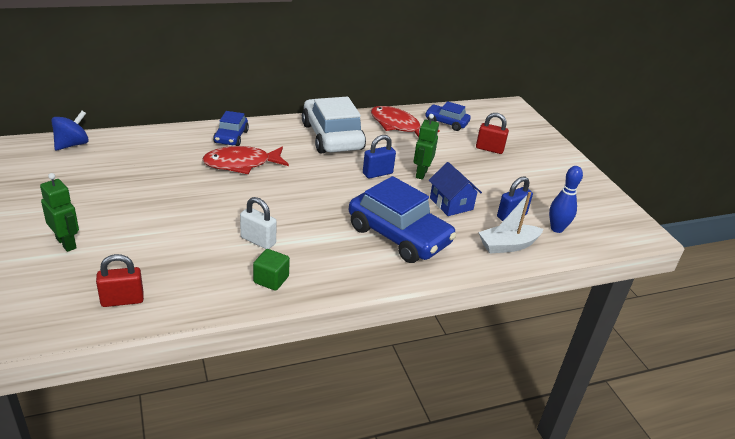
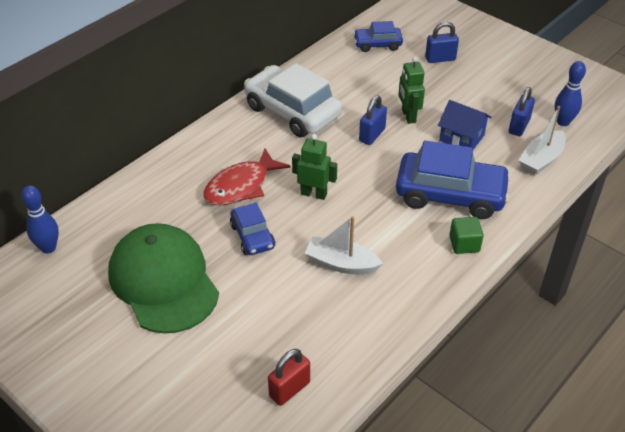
camera: 25 degrees left, 10 degrees up
(66, 243) = (174, 361): green robot -> green robot (314, 194)
(72, 144) = (48, 248): blue spinning top -> blue bowling pin
(120, 194) = (163, 281): none -> green cap
(231, 137) = (198, 158): blue car -> blue car (252, 236)
(258, 241) = (341, 263): white padlock -> white boat
(271, 280) = (391, 297): green cube -> green cube (464, 244)
(398, 126) = (339, 69): red fish -> none
(489, 149) = (440, 59): red padlock -> blue padlock

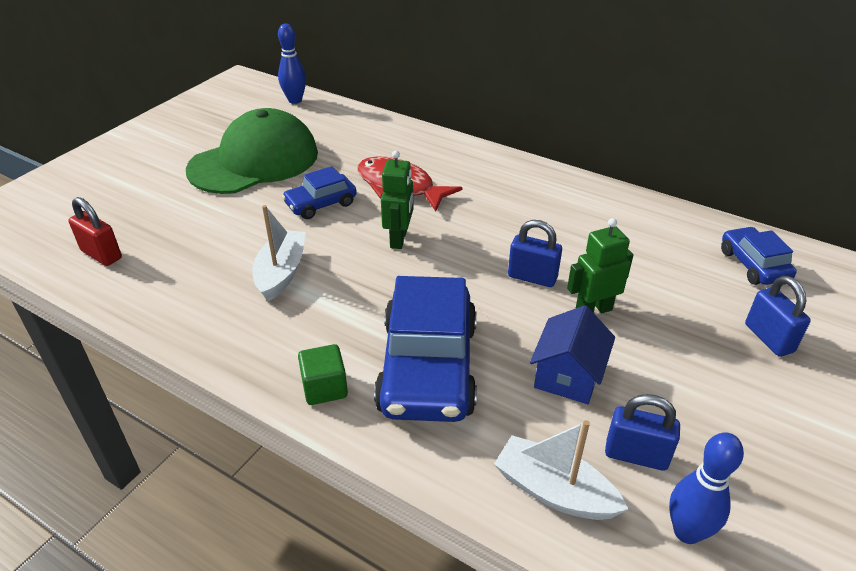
camera: 80 degrees right, 5 degrees down
(292, 111) = (549, 205): white car -> none

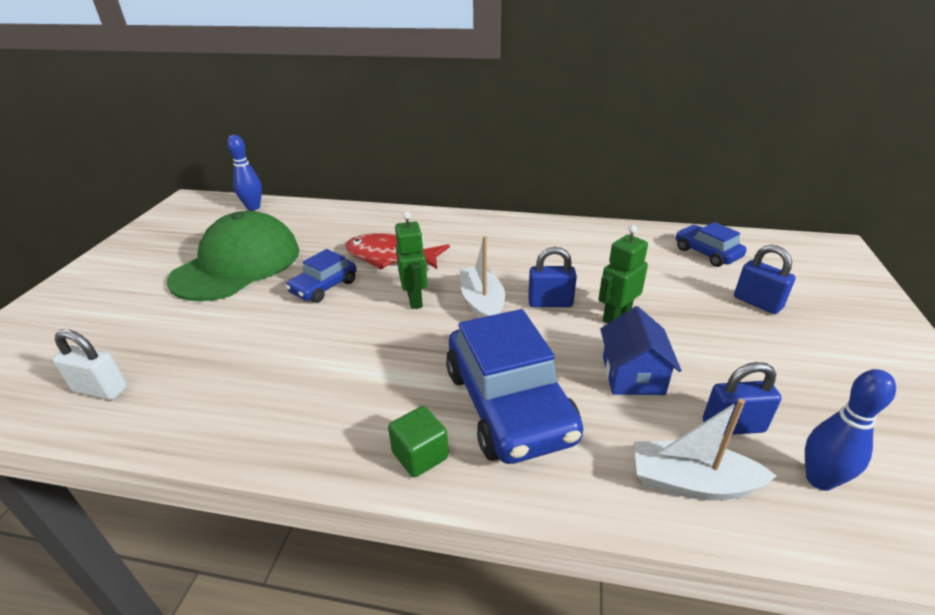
camera: 20 degrees left, 5 degrees down
(101, 254) = (101, 389): red padlock -> white padlock
(281, 272) = (316, 357): white boat -> white boat (482, 303)

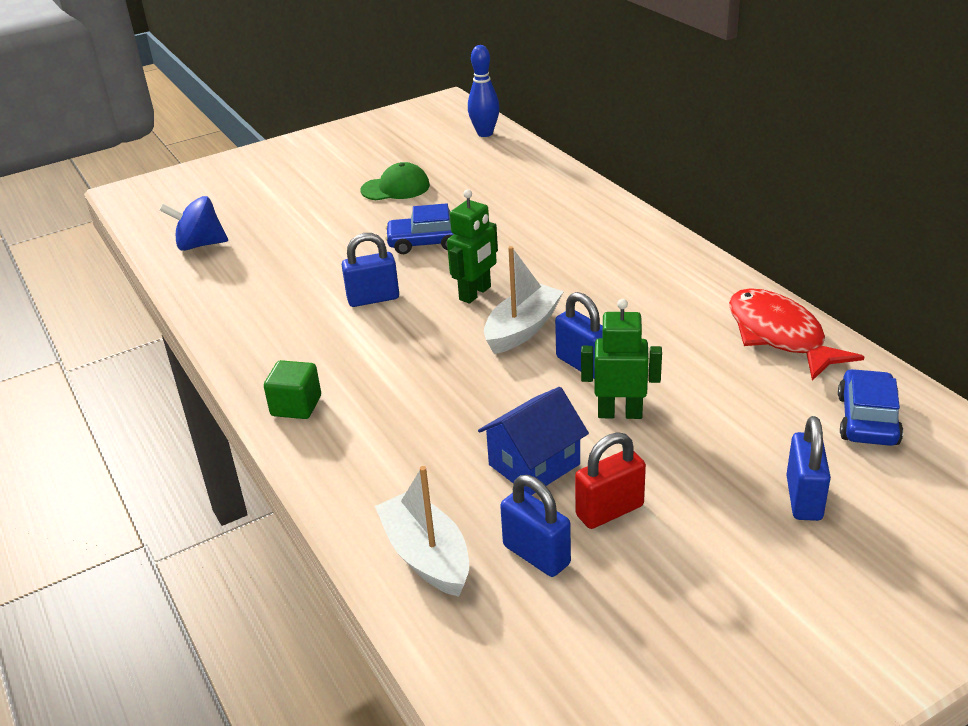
camera: 50 degrees right, 0 degrees up
(101, 389) = (200, 245): white padlock -> blue spinning top
(237, 264) = (395, 188): green cap -> green cap, size x0.47
(347, 342) = (373, 299): none -> blue padlock
(390, 256) = (521, 242): red fish -> red fish (779, 336)
(509, 404) = (403, 416): blue car -> none
(711, 371) = (609, 511): none -> red padlock
(819, 480) = (524, 635): blue bowling pin -> none

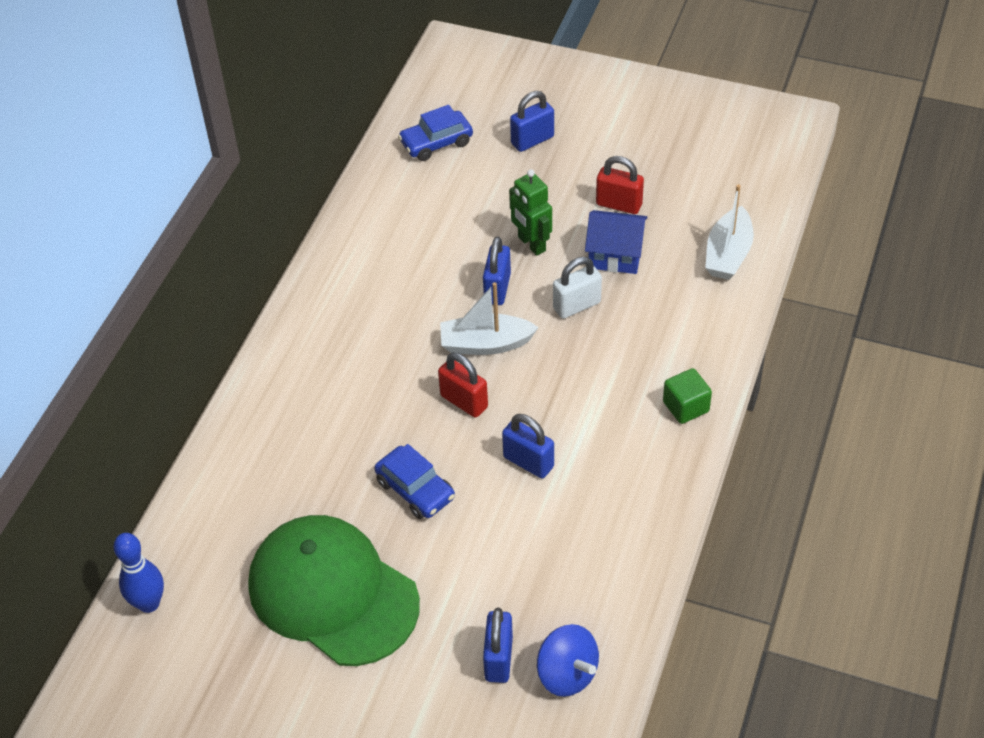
camera: 130 degrees left, 15 degrees up
(395, 188) = (332, 593): green cap -> green cap, size x2.14
(475, 293) = (464, 401): green robot -> red padlock
(498, 402) = (576, 305): none -> white padlock
(536, 555) = (680, 214): blue padlock -> blue padlock (498, 659)
(779, 336) = (376, 212): red fish -> none

